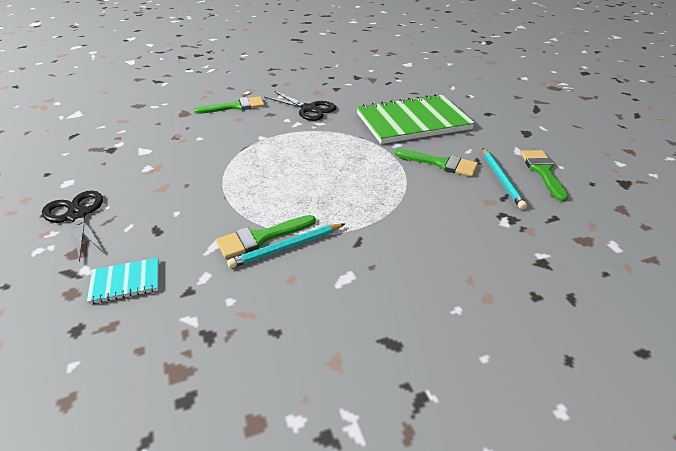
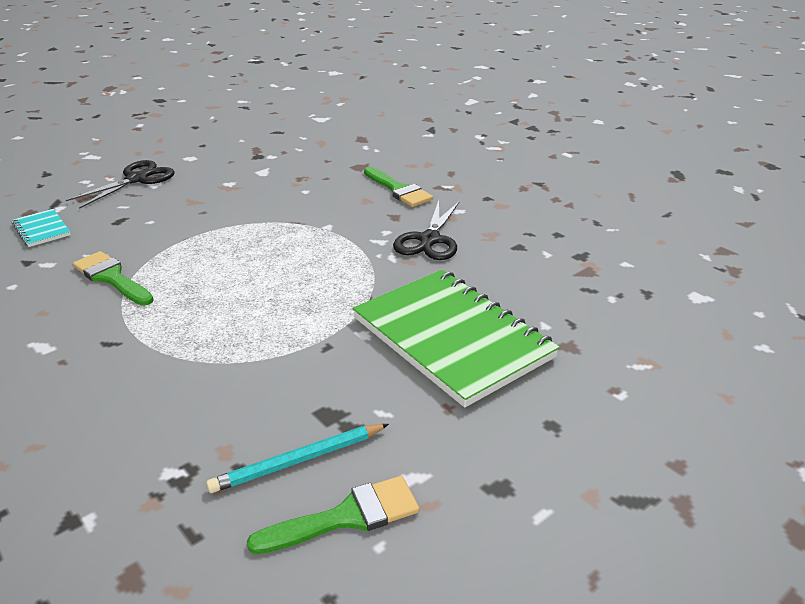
camera: 70 degrees right, 5 degrees down
(287, 247) = (95, 297): turquoise pencil -> none
(441, 163) = (323, 386): green brush -> none

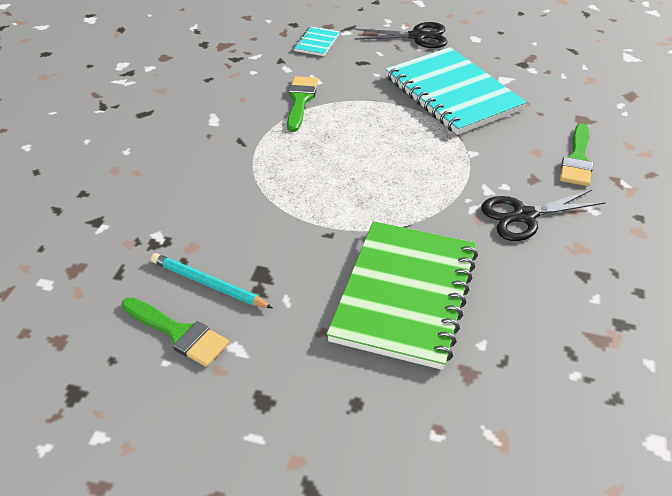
camera: 55 degrees right, 10 degrees up
(240, 200) = (452, 93): none -> turquoise notebook

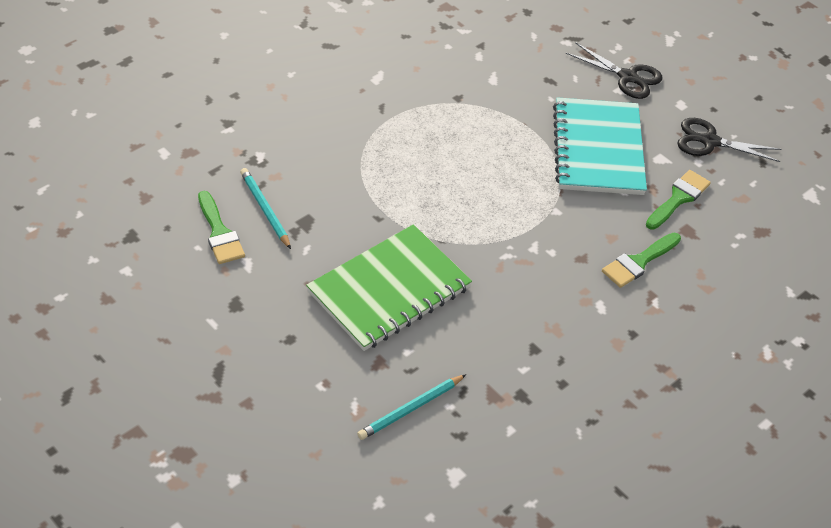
camera: 30 degrees right, 5 degrees up
(300, 100) = (462, 93): green brush -> green brush (678, 198)
(316, 43) = (529, 41): turquoise notebook -> none
(524, 216) = (540, 283): black scissors -> black scissors (710, 141)
(545, 402) = (411, 409): none -> turquoise pencil

